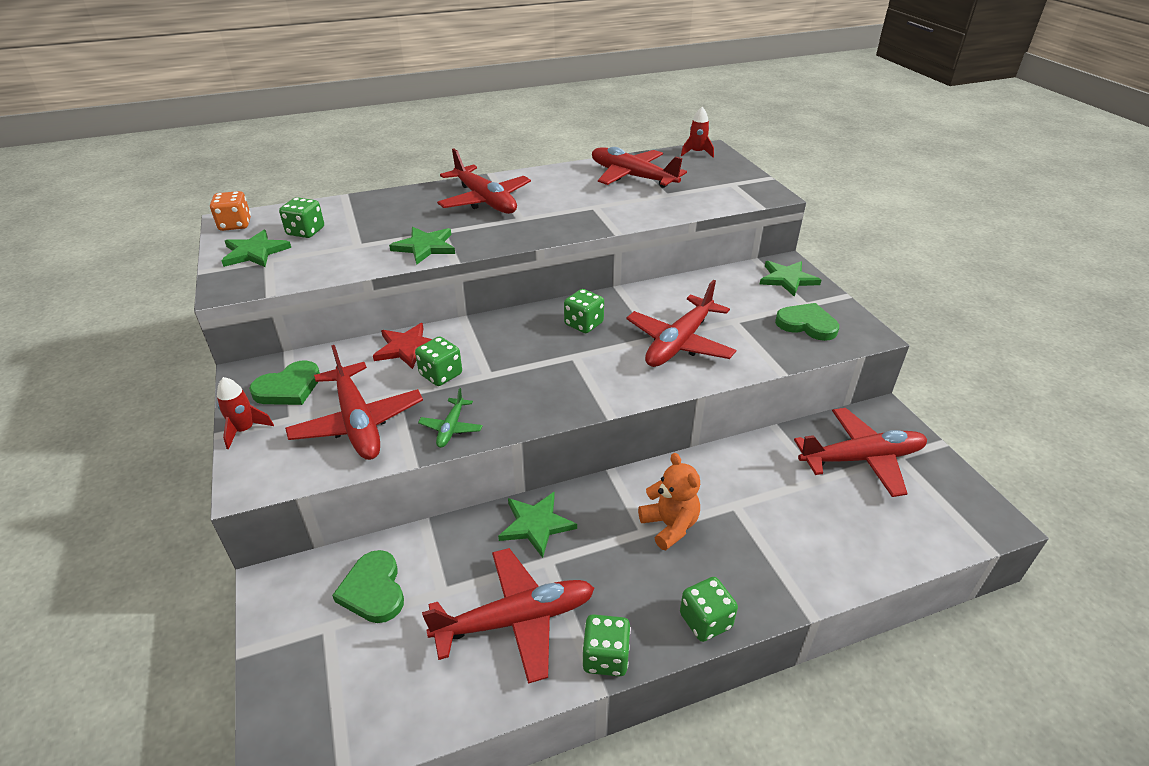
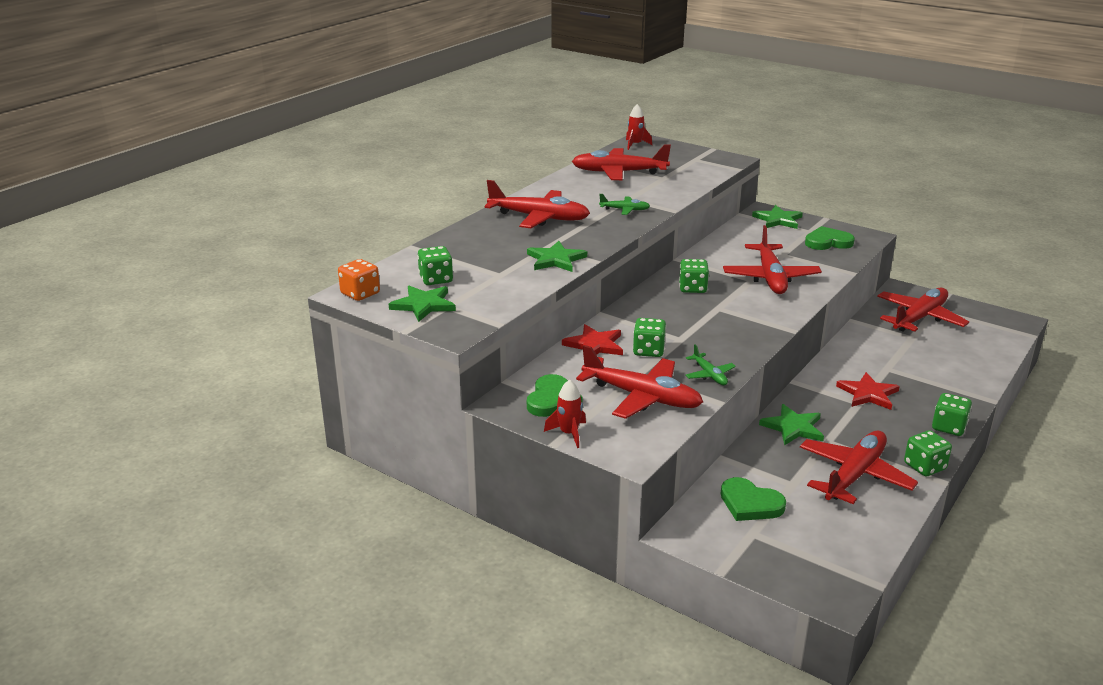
camera: 35 degrees left, 10 degrees down
(571, 216) = (624, 210): none -> green plane
(669, 526) = (868, 394): orange teddy bear -> red star

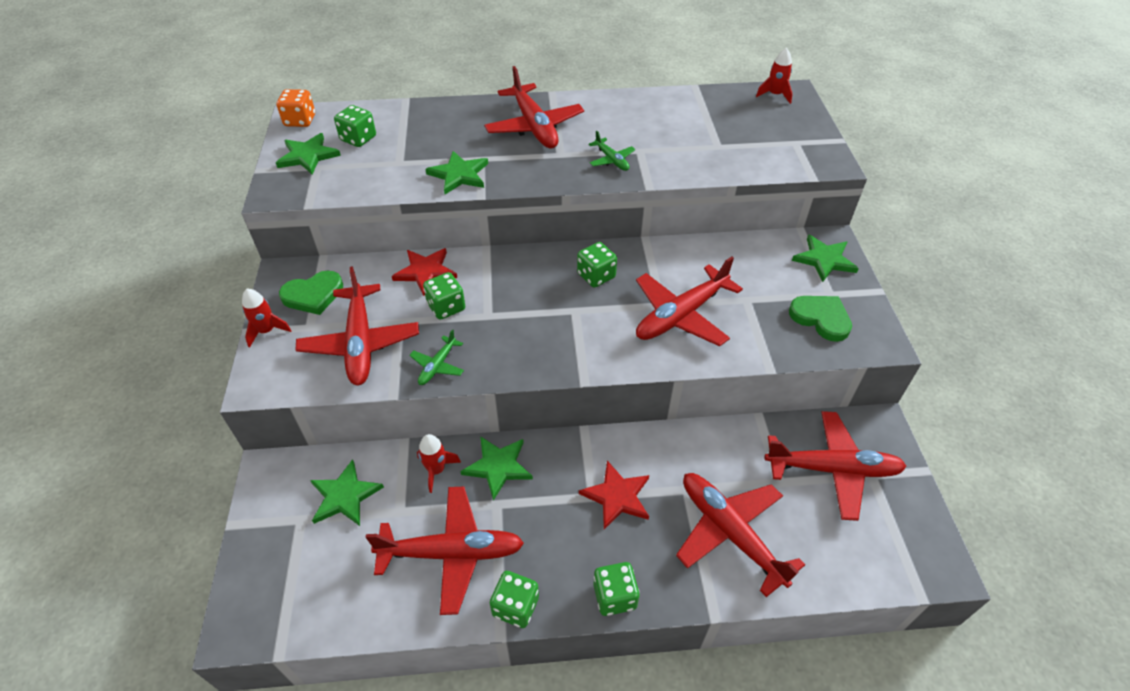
camera: 50 degrees right, 20 degrees up
(619, 172) = (693, 118): red plane -> red plane (731, 533)
(750, 503) = (345, 496): green heart -> green star
(768, 454) = (436, 470): none -> red rocket

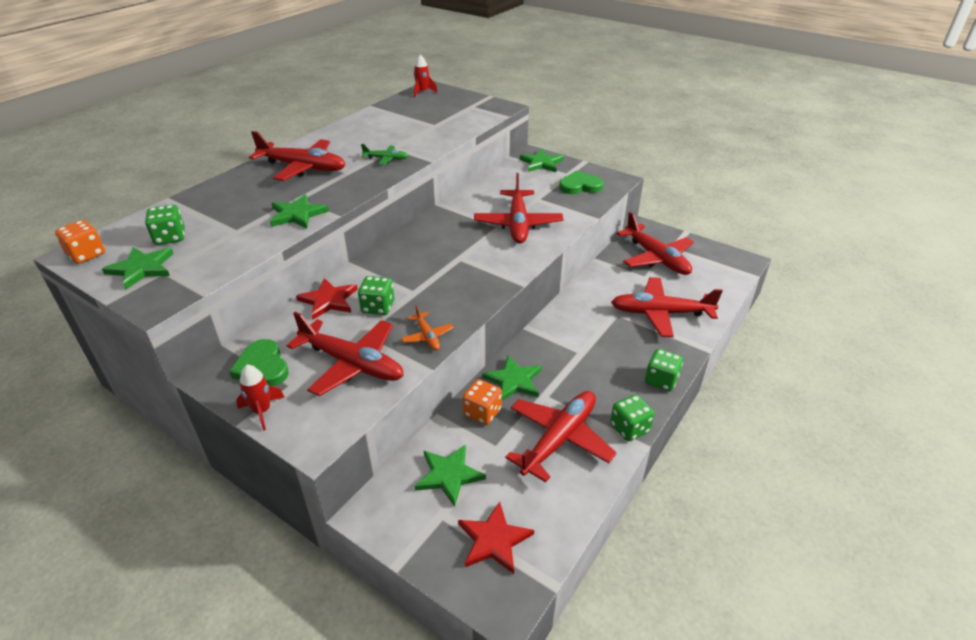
camera: 50 degrees left, 10 degrees down
(313, 295) = (262, 367): green heart -> green heart turned 135 degrees clockwise
(436, 470) = (482, 412): red rocket -> orange dice
(437, 365) = (427, 336): green plane -> orange plane
(596, 276) = (443, 235): green dice -> none
(617, 496) = (593, 341): red star -> red star (494, 540)
(832, 469) = (656, 258): red plane -> red plane turned 105 degrees clockwise

